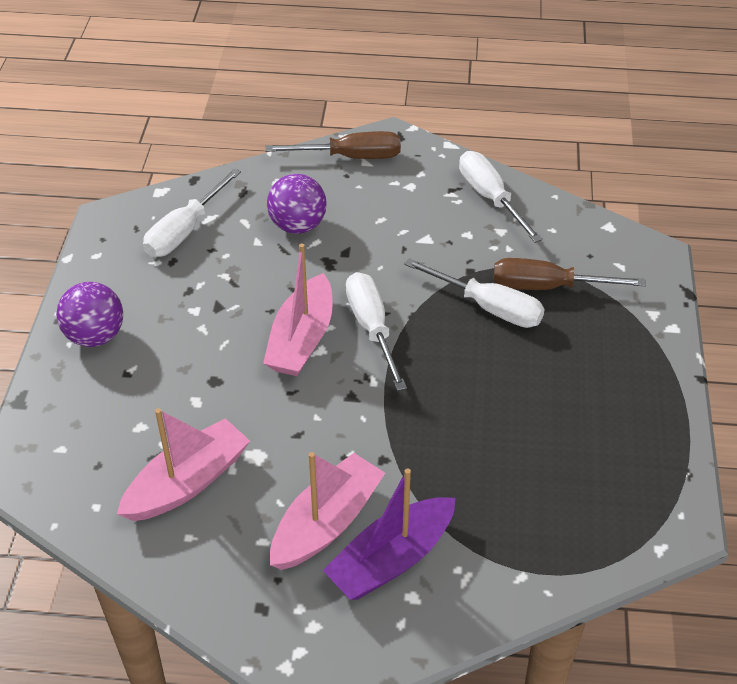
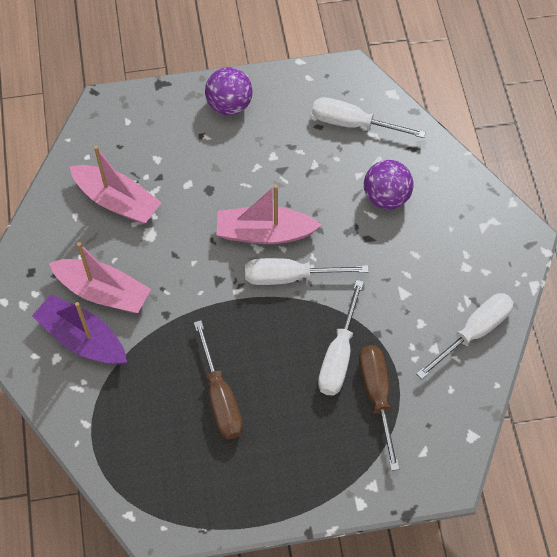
camera: 75 degrees right, 15 degrees up
(351, 157) = (486, 213): brown screwdriver -> brown screwdriver (220, 397)
(372, 328) = (290, 277): white screwdriver -> white screwdriver turned 150 degrees counterclockwise

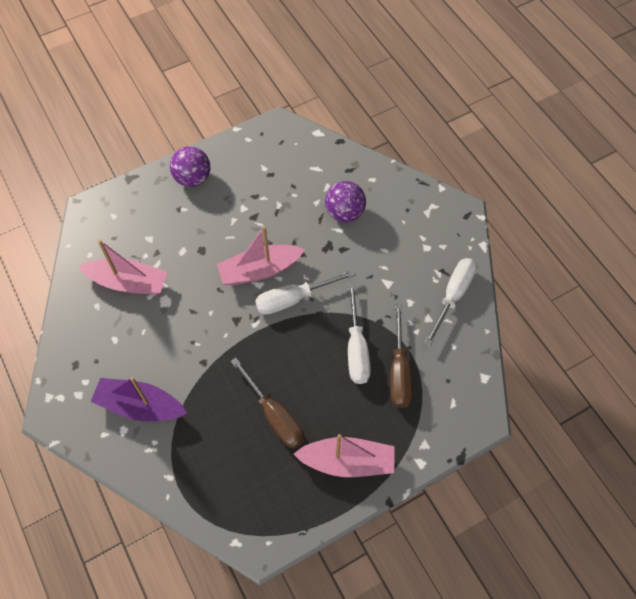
camera: 20 degrees left, 0 degrees up
(103, 292) = (144, 361): pink boat -> pink boat (347, 461)
(353, 124) = (297, 164): white screwdriver -> none
(377, 396) = (399, 371): brown screwdriver -> brown screwdriver turned 150 degrees counterclockwise

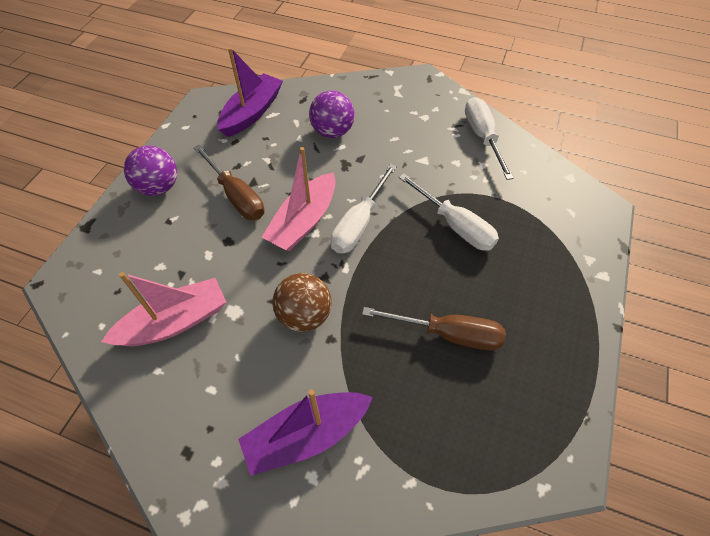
camera: 40 degrees left, 5 degrees down
(202, 335) = (304, 315): none -> brown ball
(303, 157) = (252, 113): none -> purple boat
(347, 461) = (551, 322): pink boat -> none
(399, 371) = (507, 218): brown screwdriver -> brown screwdriver (236, 196)

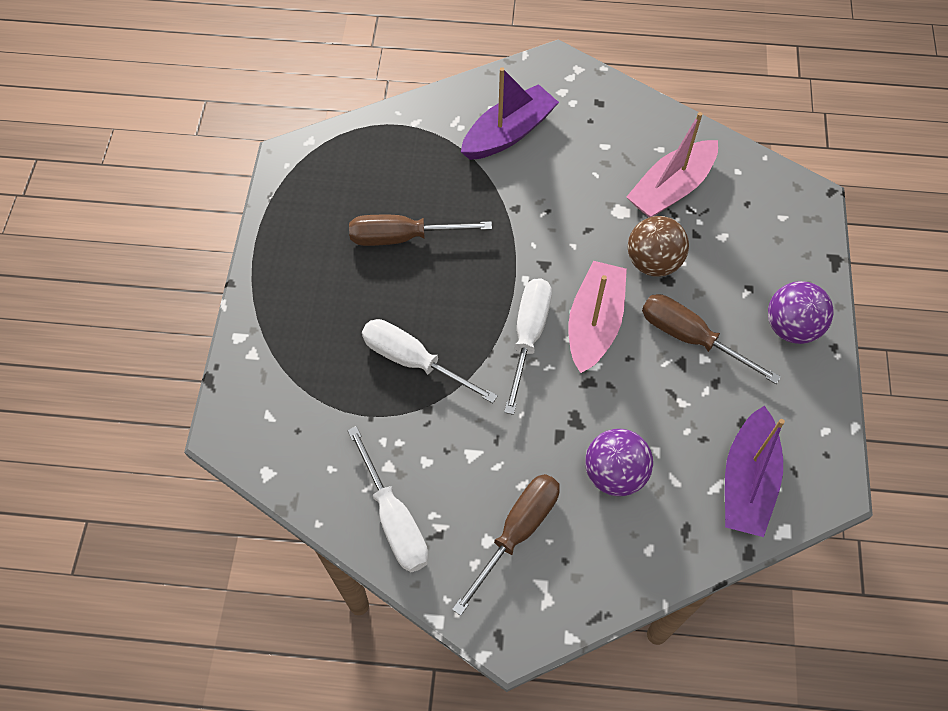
camera: 165 degrees right, 5 degrees up
(304, 315) = (549, 223): brown ball -> brown ball (653, 262)
(405, 117) = (517, 532): none -> brown screwdriver

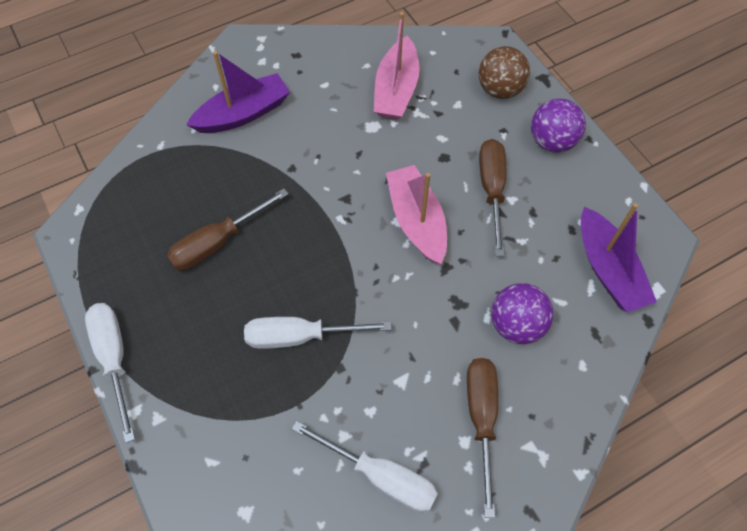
camera: 35 degrees left, 0 degrees up
(508, 133) = (243, 113): purple boat -> purple boat turned 45 degrees clockwise
(528, 336) = (375, 261): white screwdriver -> white screwdriver (114, 359)
(653, 262) = (424, 150): brown ball -> brown ball (500, 90)
(690, 338) = (492, 190): brown screwdriver -> brown screwdriver turned 90 degrees clockwise

